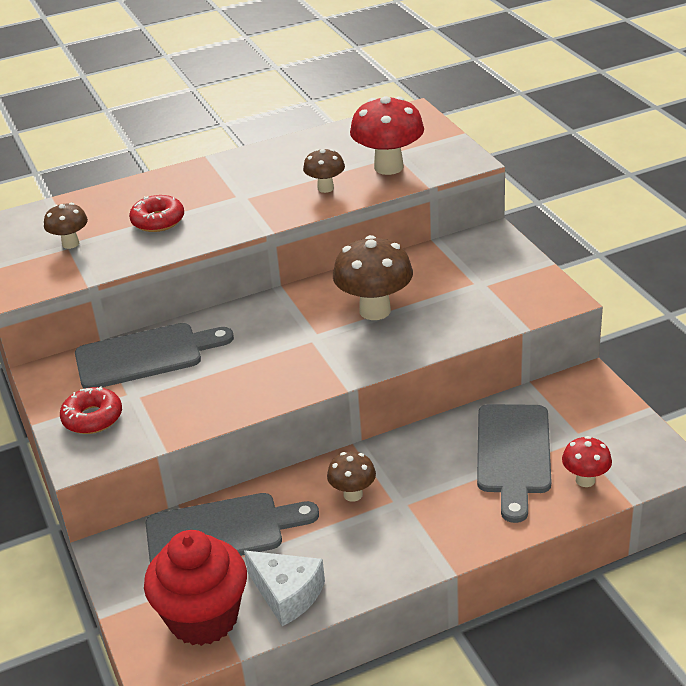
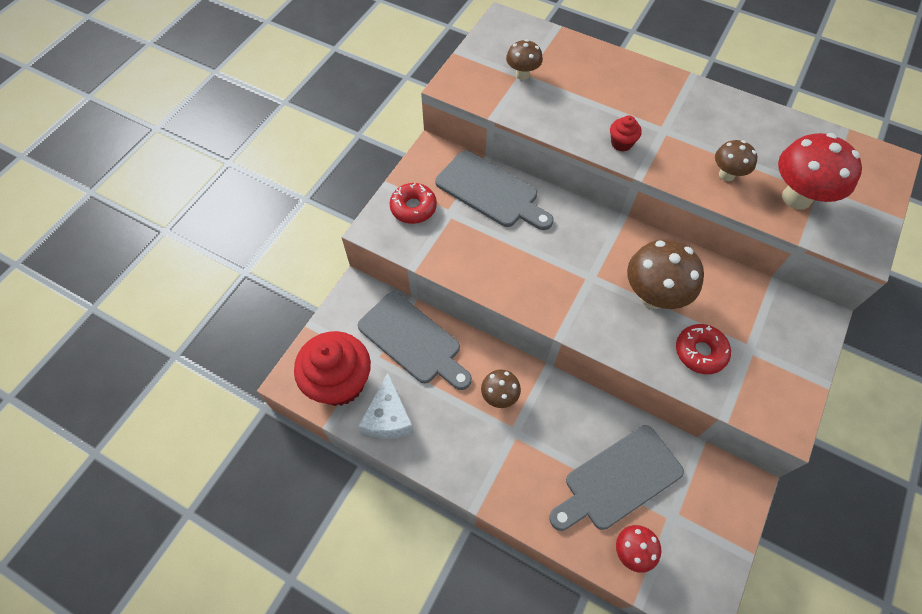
camera: 50 degrees right, 25 degrees up
(158, 221) = (590, 103): red donut -> red donut (700, 352)
(223, 224) = (621, 143): none -> red cupcake

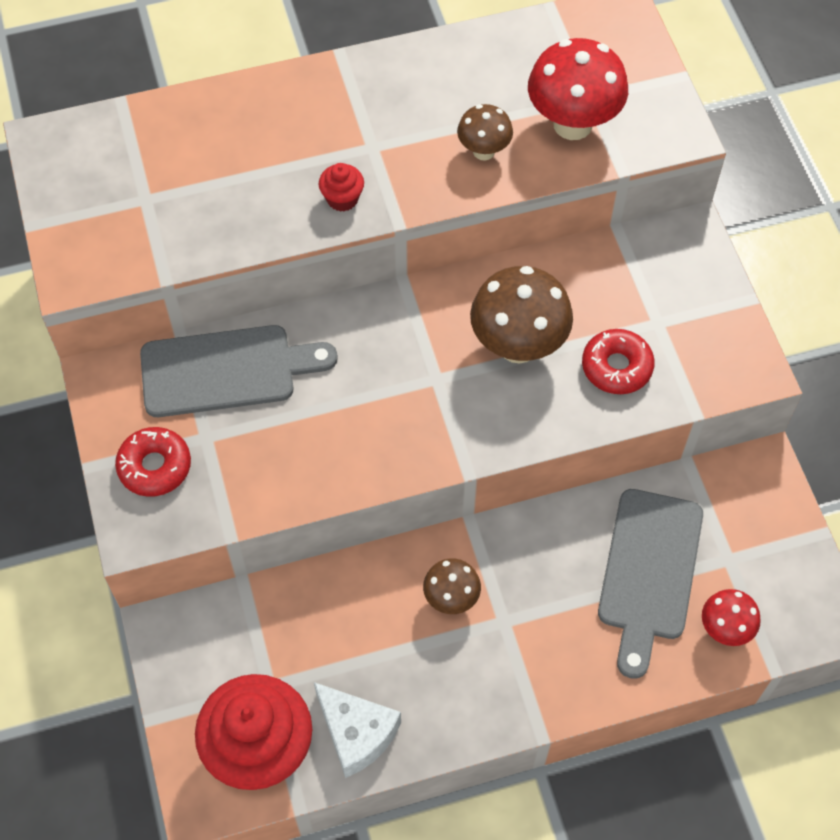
camera: 45 degrees left, 0 degrees up
(413, 341) = (294, 625): grey cutting board -> none
(522, 75) = (144, 197): brown mushroom -> none

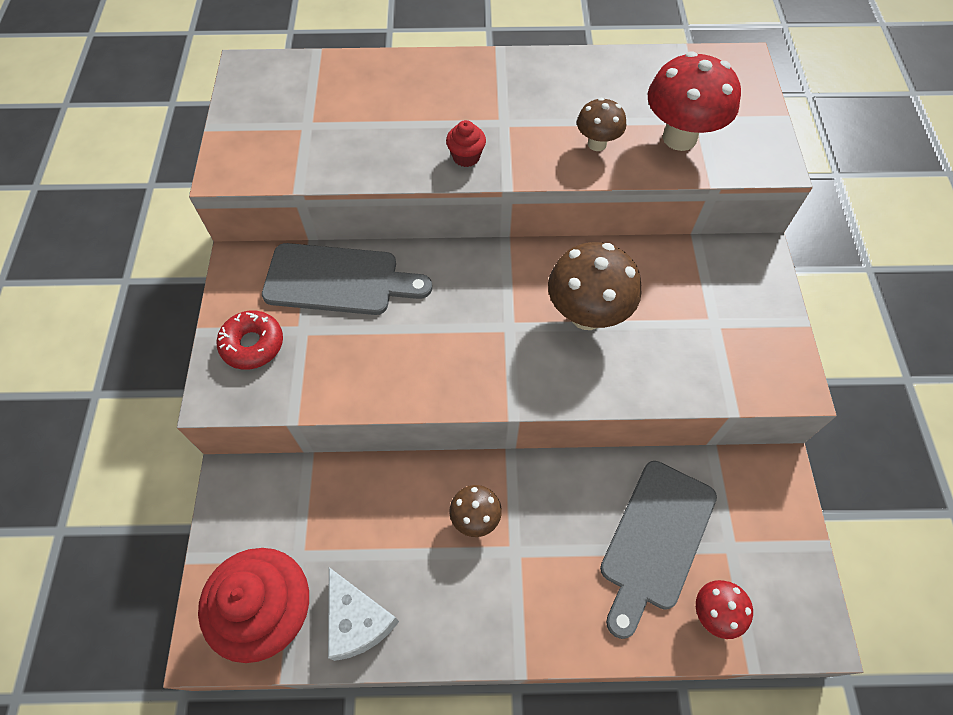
camera: 15 degrees right, 0 degrees up
(616, 367) = (669, 352): red donut -> none

